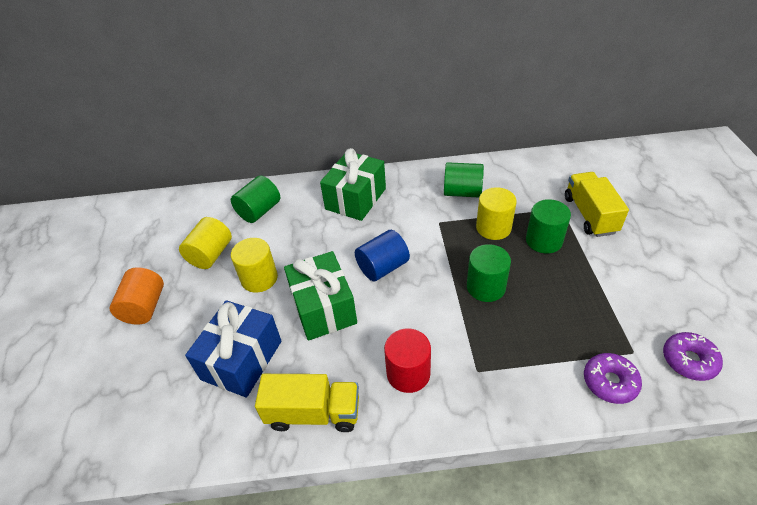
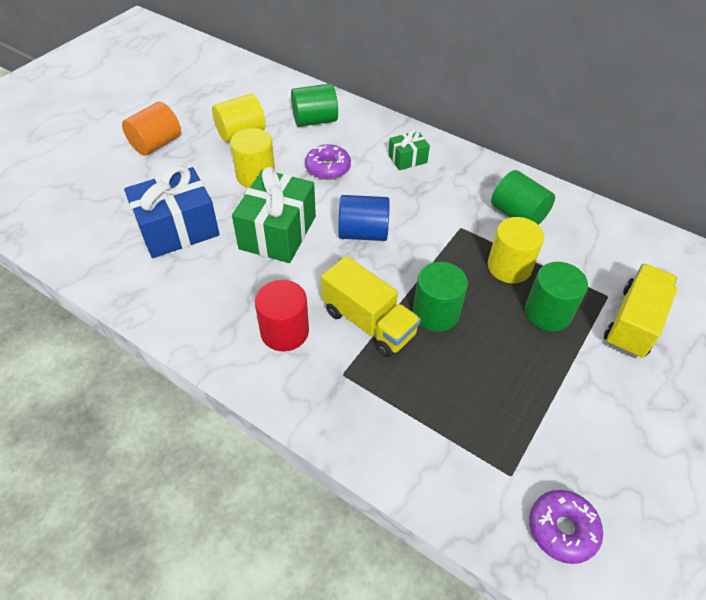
camera: 35 degrees right, 5 degrees up
(313, 413) = (183, 305): yellow truck -> yellow truck (368, 322)
(355, 199) = (407, 159): green gift -> green gift, size x0.52
(610, 382) = (452, 479): purple donut -> purple donut (328, 168)

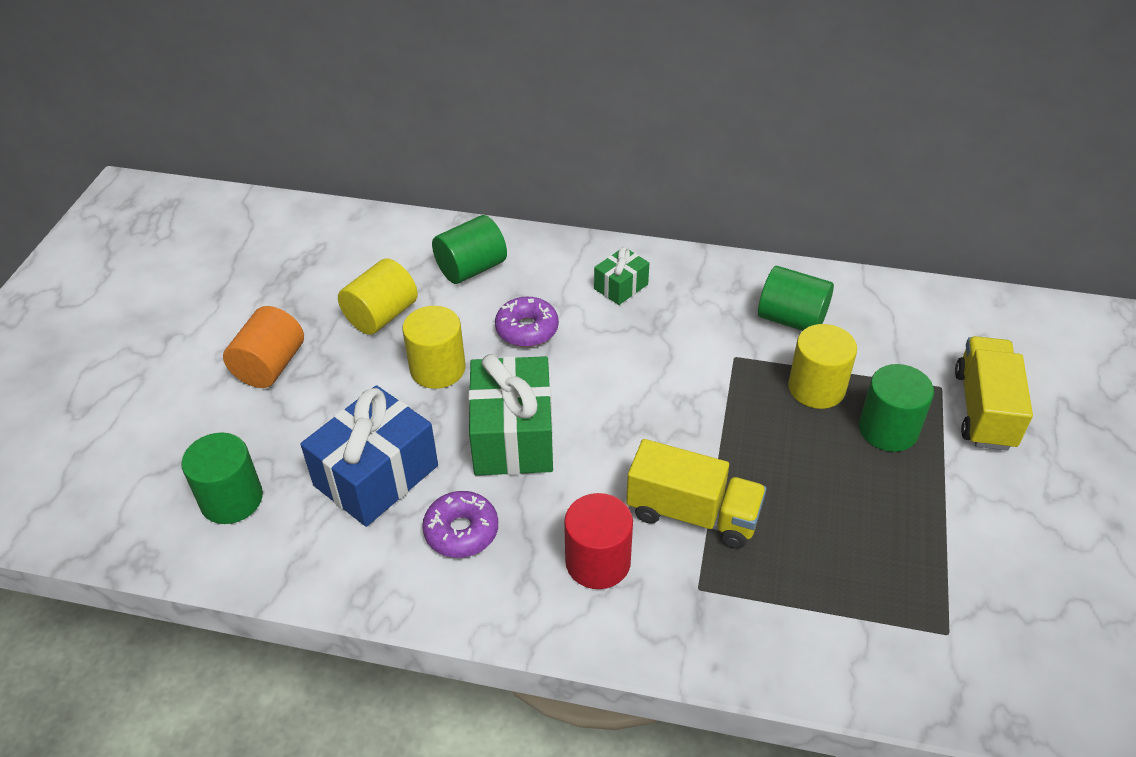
camera: 20 degrees left, 5 degrees down
(363, 233) = (621, 402): blue cylinder -> none
(436, 313) = (764, 474): green cylinder -> green cylinder (231, 499)
(562, 529) = (1030, 671): purple donut -> purple donut (461, 531)

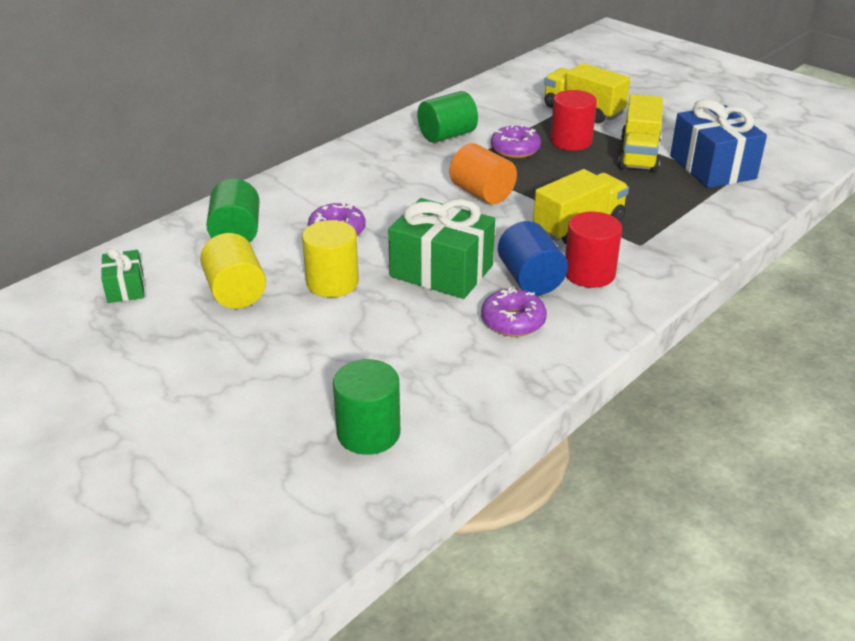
camera: 60 degrees left, 10 degrees down
(270, 366) = (224, 369): orange cylinder -> orange cylinder (482, 193)
(376, 475) = (418, 345): blue gift -> blue gift (712, 167)
(549, 514) = (530, 279): none -> blue cylinder
(621, 286) = (340, 180): green gift -> green gift (125, 288)
(816, 388) = (515, 149): yellow cylinder -> purple donut
(888, 429) = (571, 141): green cylinder -> red cylinder
(921, 509) = (639, 155): none -> yellow truck

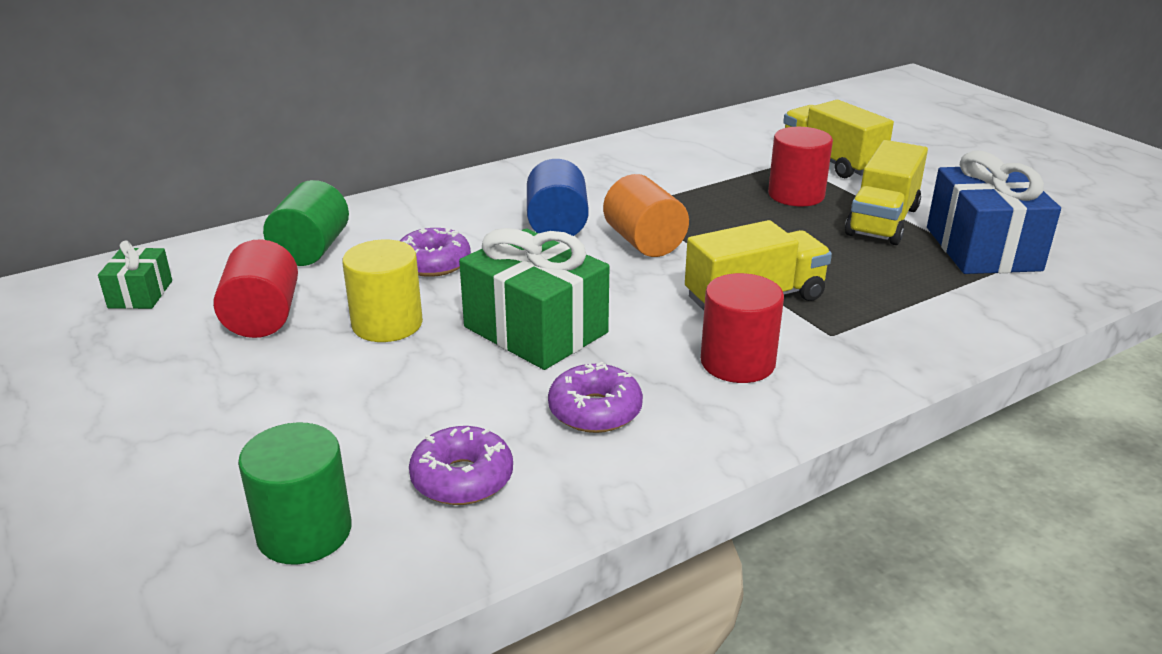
camera: 15 degrees right, 5 degrees down
(235, 292) = (262, 317): yellow cylinder -> red cylinder
(447, 135) = (638, 171): green cylinder -> none
(515, 149) = (716, 196): purple donut -> purple donut (462, 478)
(530, 279) = (650, 358): blue cylinder -> blue cylinder (557, 225)

